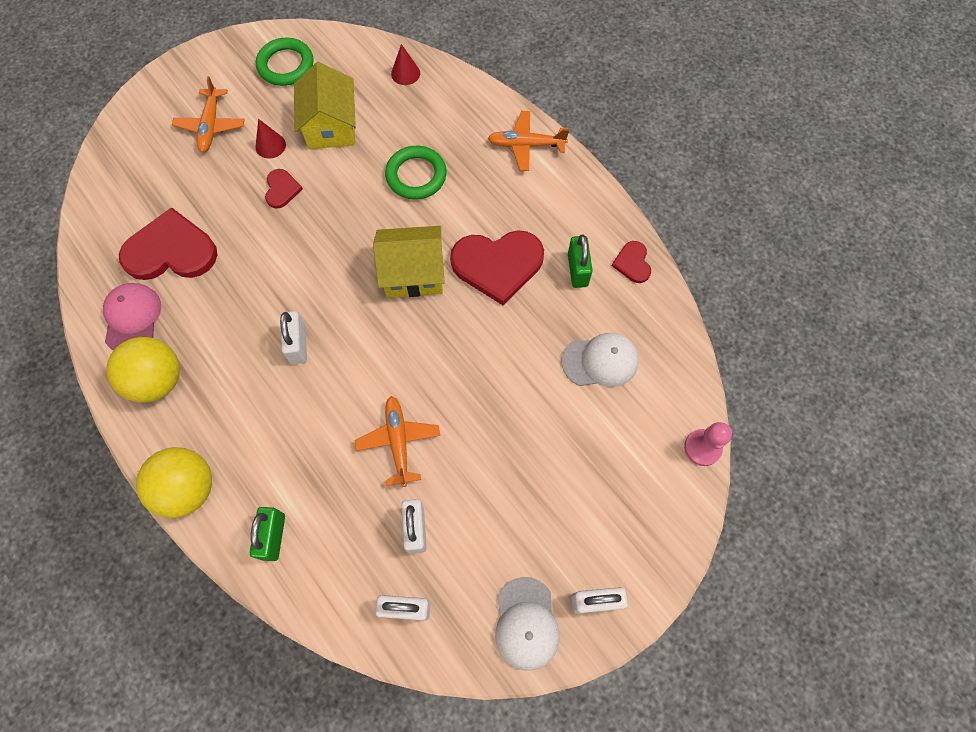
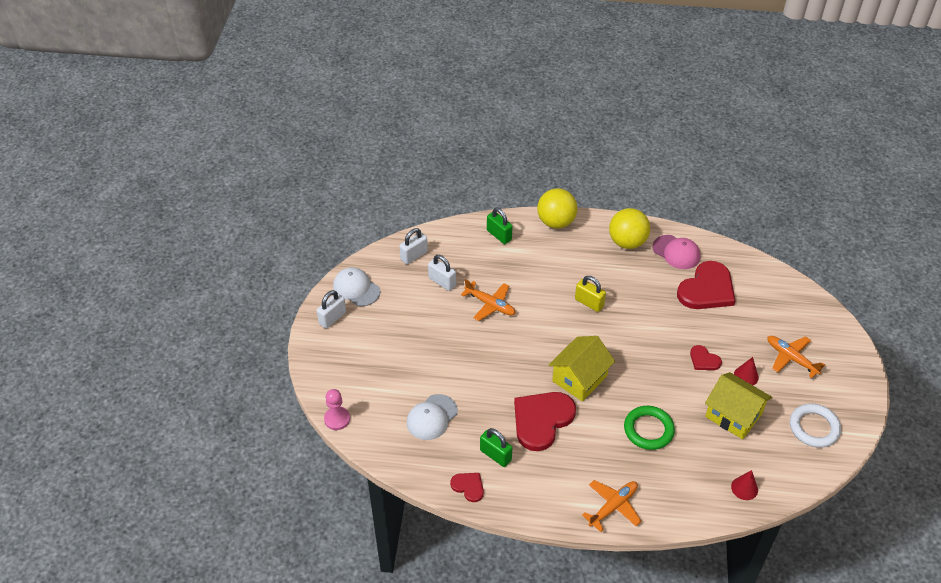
camera: 135 degrees right, 20 degrees down
(286, 65) = (814, 427): green ring -> white ring
(298, 344) = (589, 303): white padlock -> yellow padlock

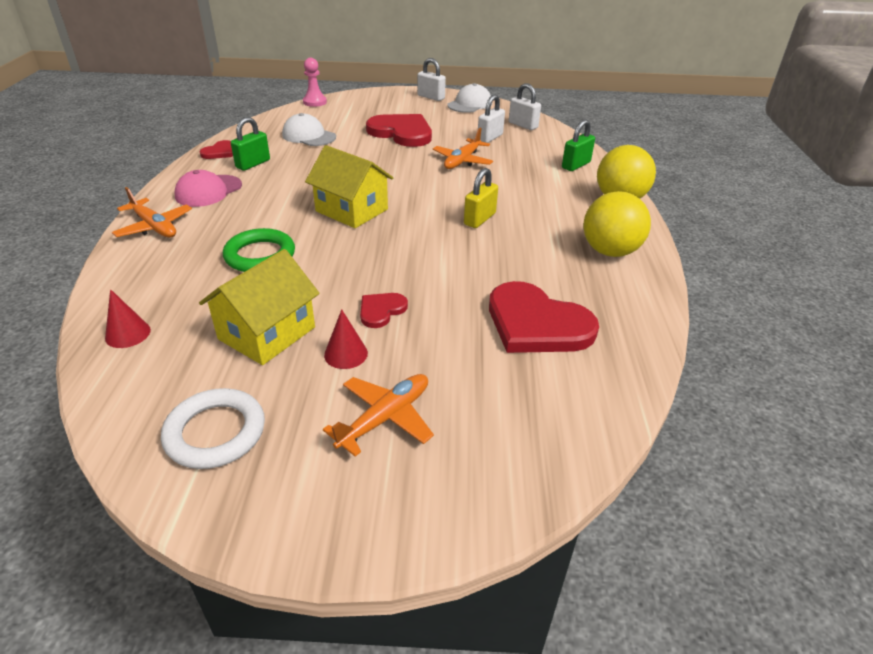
camera: 85 degrees right, 10 degrees down
(542, 420) = (293, 187): red heart -> red heart (402, 133)
(676, 252) = (610, 296): pink cap -> pink cap (208, 191)

